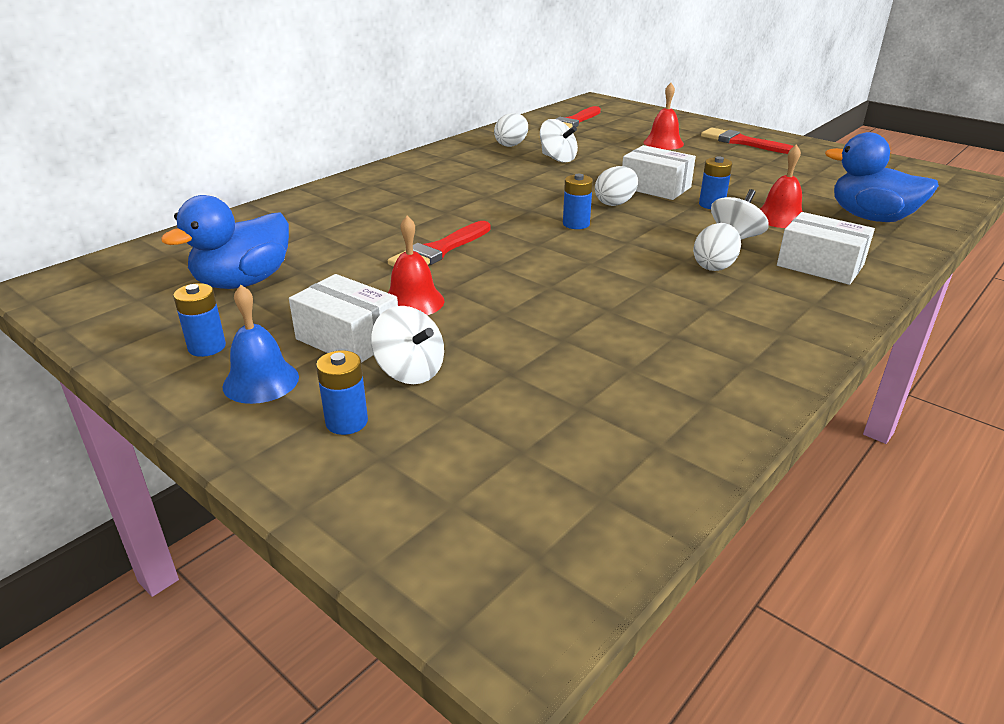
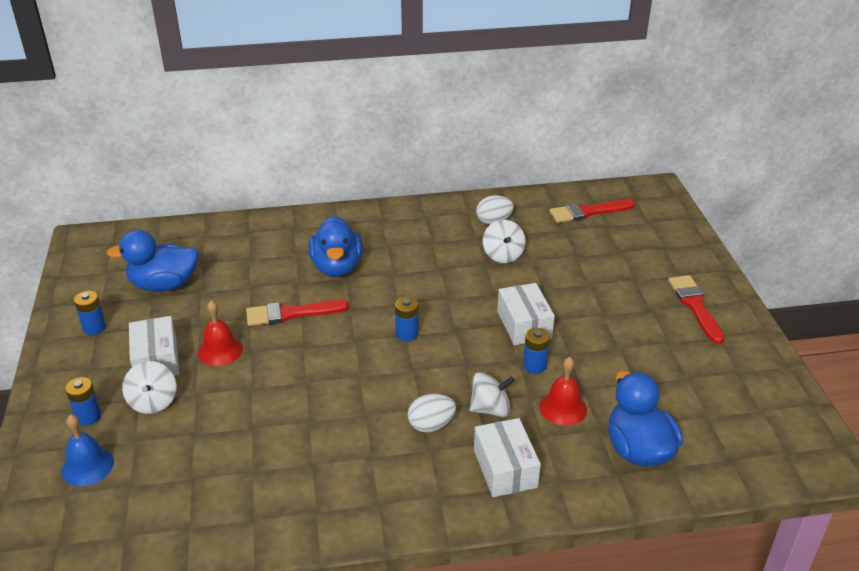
camera: 40 degrees right, 5 degrees up
(261, 381) = (88, 366): blue bell -> blue bell (87, 466)
(424, 208) = (337, 267): none -> blue duck
(615, 203) = (466, 327): white egg -> none
(663, 143) = (620, 274): red bell -> none

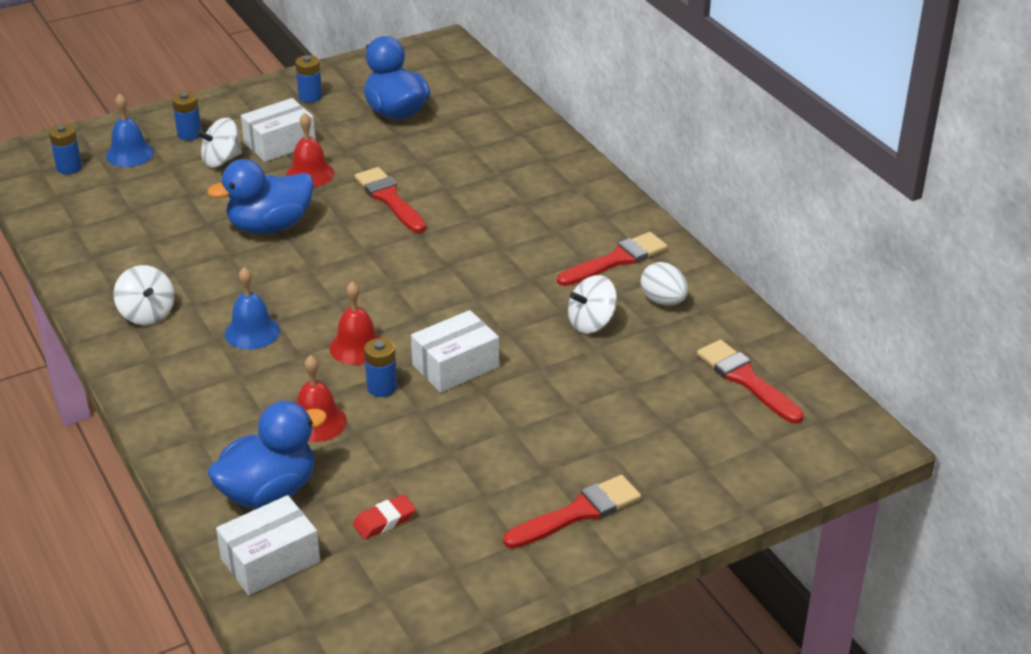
camera: 70 degrees right, 0 degrees up
(337, 267) = (489, 206): blue duck -> blue duck (270, 226)
(407, 334) = (394, 283): blue battery -> blue battery (69, 167)
(431, 425) = (252, 332): white egg -> blue bell
(438, 228) = (616, 260): none -> red brush
(479, 369) = (357, 347): none -> red bell
(490, 409) = (294, 368): white spinning top -> white spinning top (147, 314)
(505, 468) = (205, 395): white box -> white box (270, 560)
(684, 394) = (384, 521): none -> red eraser

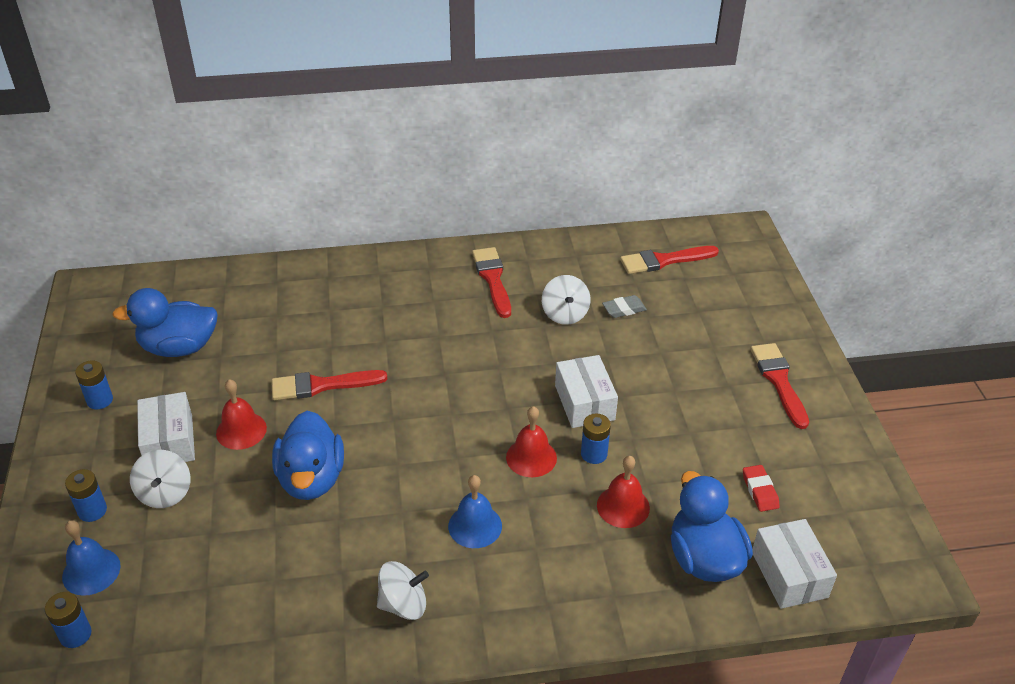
camera: 70 degrees left, 5 degrees up
(629, 365) = (624, 309): none -> grey eraser
(663, 301) = (556, 271): white egg -> none

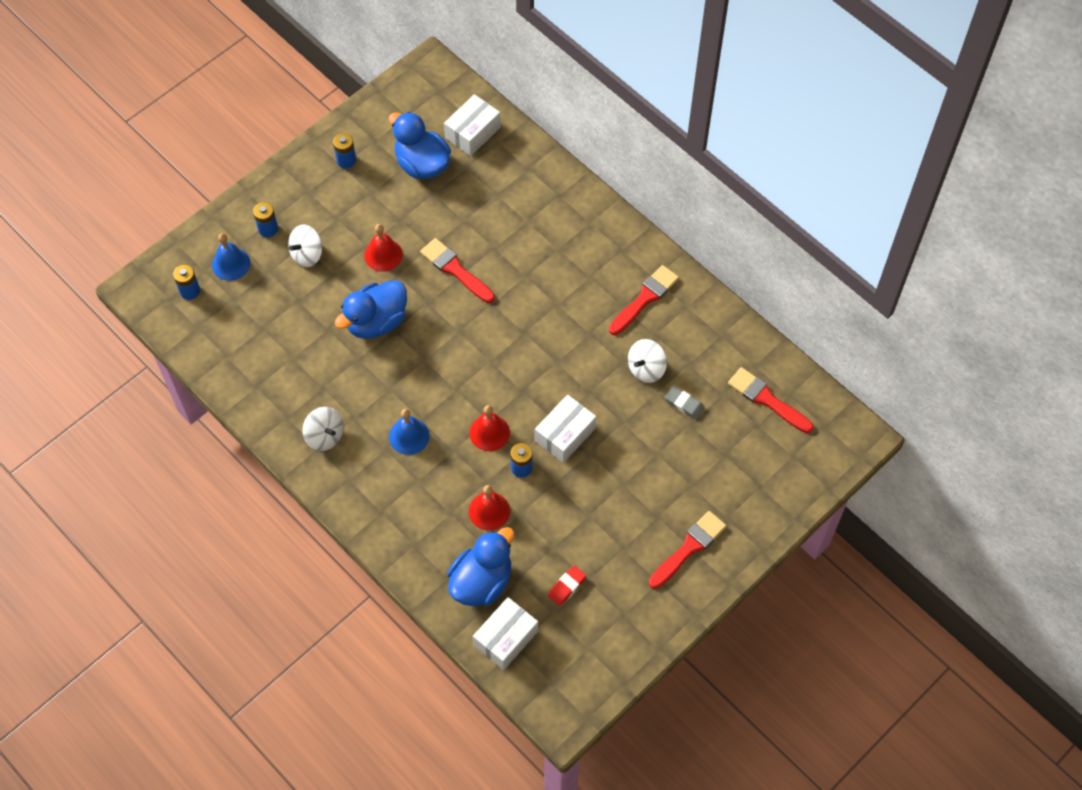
camera: 55 degrees right, 20 degrees up
(169, 441) = (345, 224): white box -> white box (473, 132)

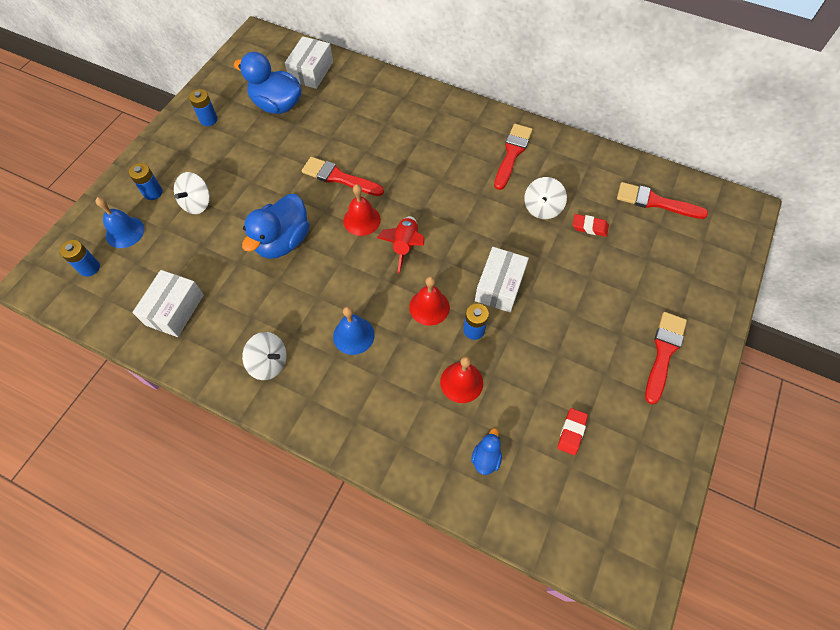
camera: 20 degrees left, 0 degrees up
(383, 255) = (269, 184): red bell -> red bell (361, 220)
(481, 581) = (486, 458): blue duck -> blue duck, size x0.47
(492, 365) = (405, 246): none -> red rocket
(506, 638) = (538, 511): white box -> white box (175, 310)
(684, 404) = (589, 227): grey eraser -> red eraser

